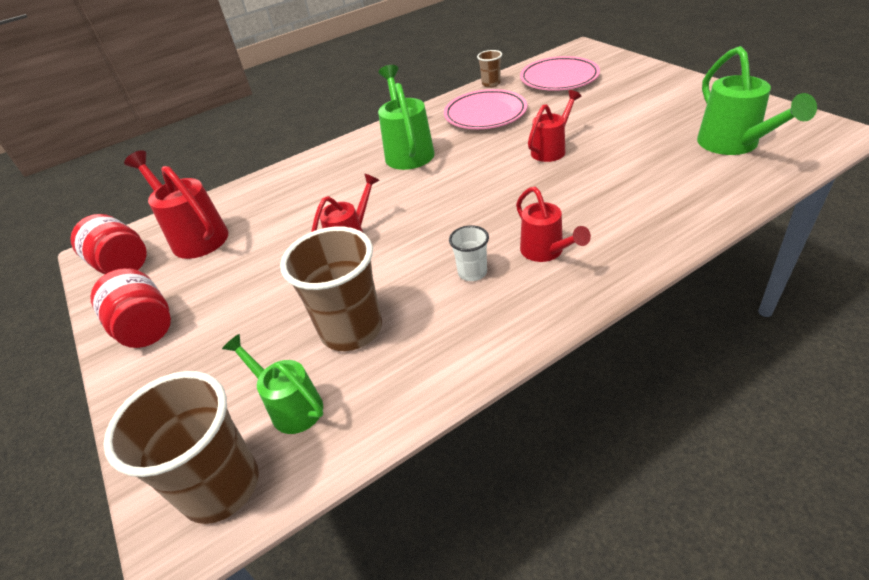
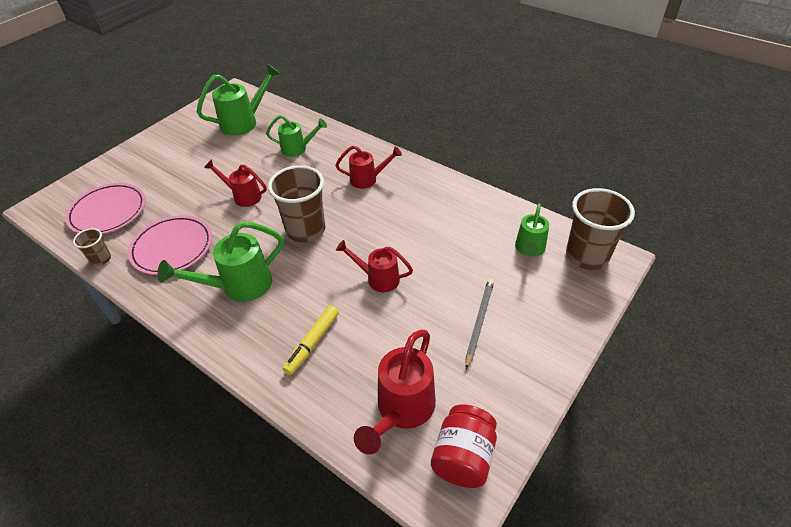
camera: 115 degrees left, 5 degrees up
(146, 328) = (519, 371): red jar -> none
(228, 311) = (479, 322): none -> grey pencil
(307, 191) = (312, 343): none -> yellow marker
(351, 329) = (464, 244): brown cup -> brown cup (305, 230)
(472, 272) = (395, 205): white cup -> none
(546, 252) = (368, 179): red watering can -> red watering can turned 45 degrees clockwise
(648, 190) = (298, 149): none -> green watering can

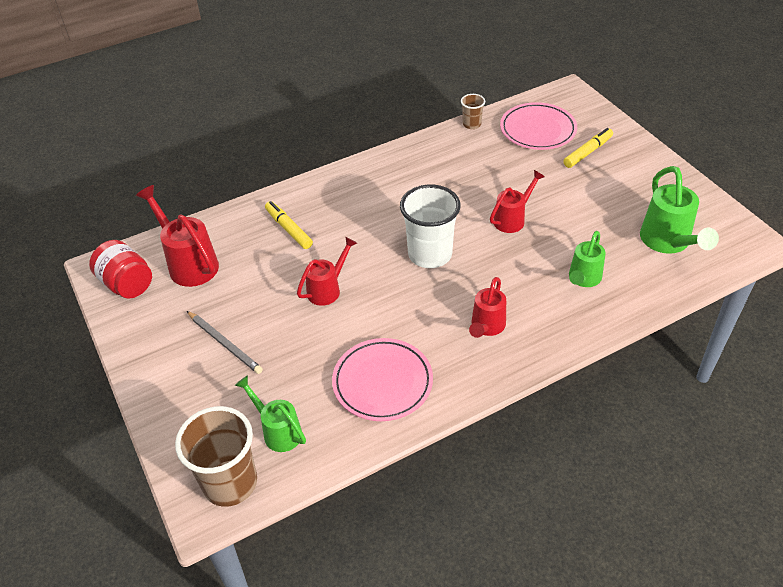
camera: 115 degrees right, 0 degrees up
(141, 177) = (587, 152): none -> yellow marker
(172, 248) = (460, 164): pink plate -> pink plate (382, 382)
(239, 286) = (383, 198): green watering can -> none
(305, 230) = (430, 254): brown cup -> white cup

